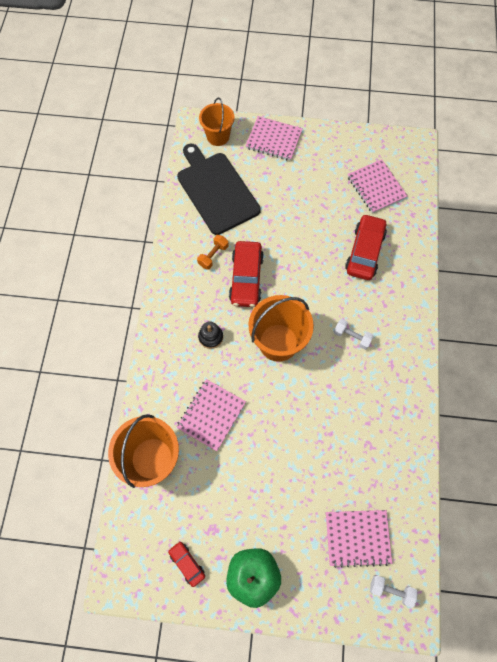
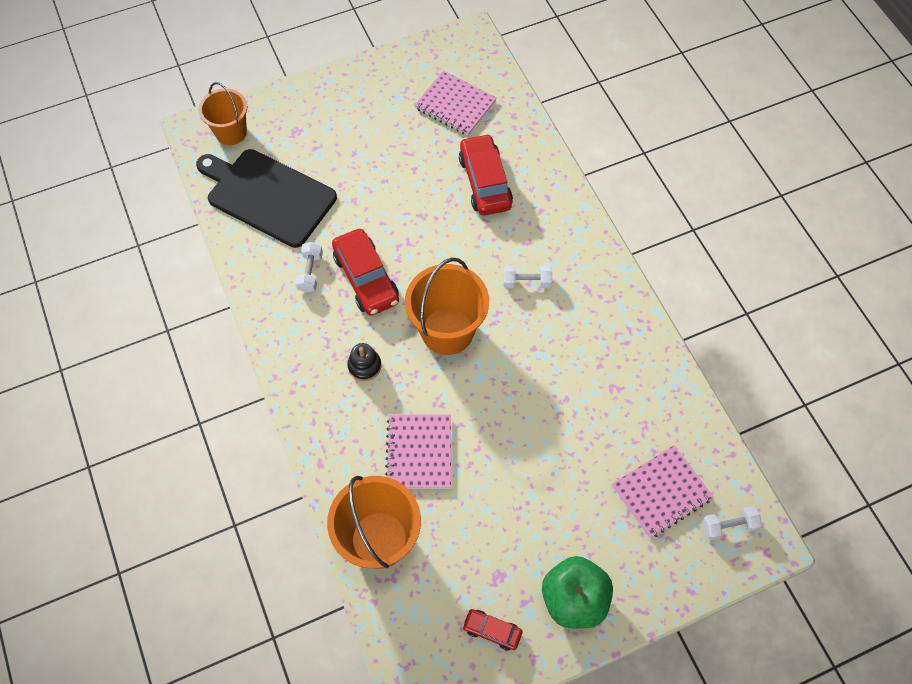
camera: 30 degrees left, 5 degrees down
(213, 255) = (310, 272): orange dumbbell -> white dumbbell
(274, 139) = (302, 105): pink notebook -> none

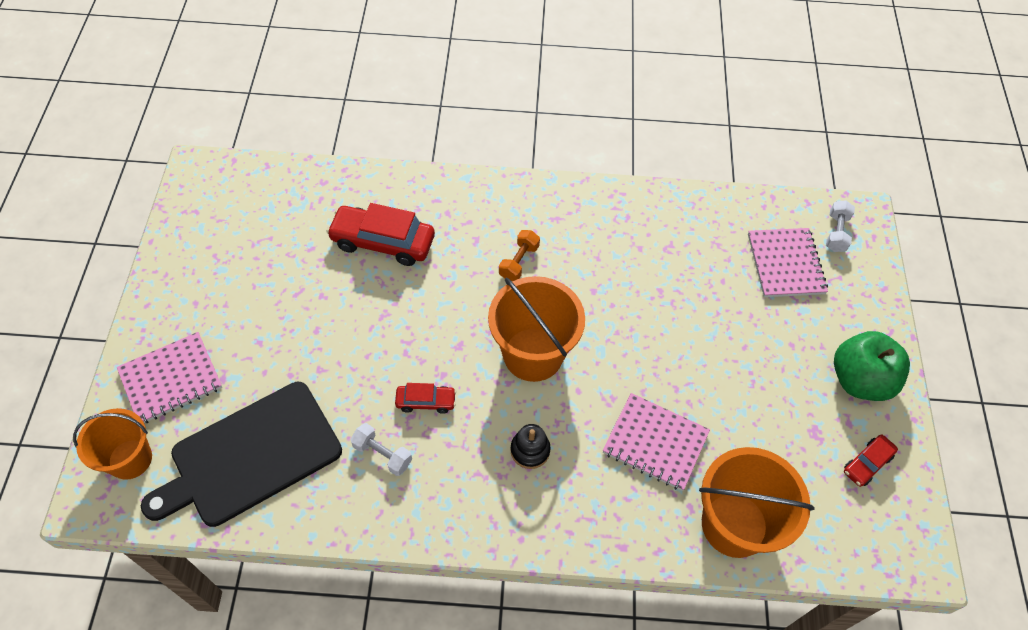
camera: 65 degrees left, 5 degrees down
(366, 278) = (426, 401): red car -> red car, size x0.52
(455, 105) = (271, 223): pink notebook -> pink notebook (171, 379)
(526, 282) = (519, 262): white dumbbell -> orange dumbbell

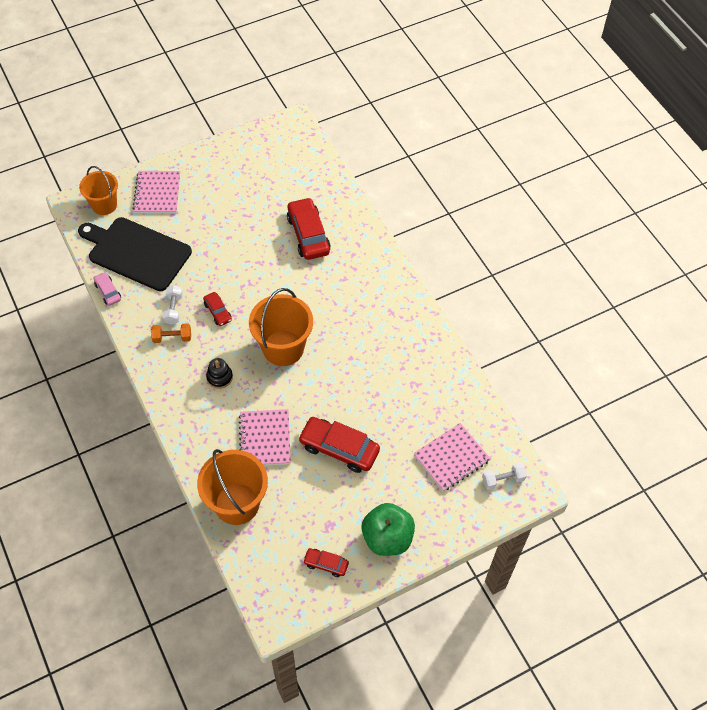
camera: 60 degrees right, 0 degrees up
(171, 379) = (157, 193): pink notebook -> pink notebook turned 60 degrees clockwise
(288, 528) = (108, 292): none -> pink car
(519, 262) = (343, 309): orange dumbbell -> orange dumbbell (172, 338)
(714, 368) = (339, 448): none -> red car

